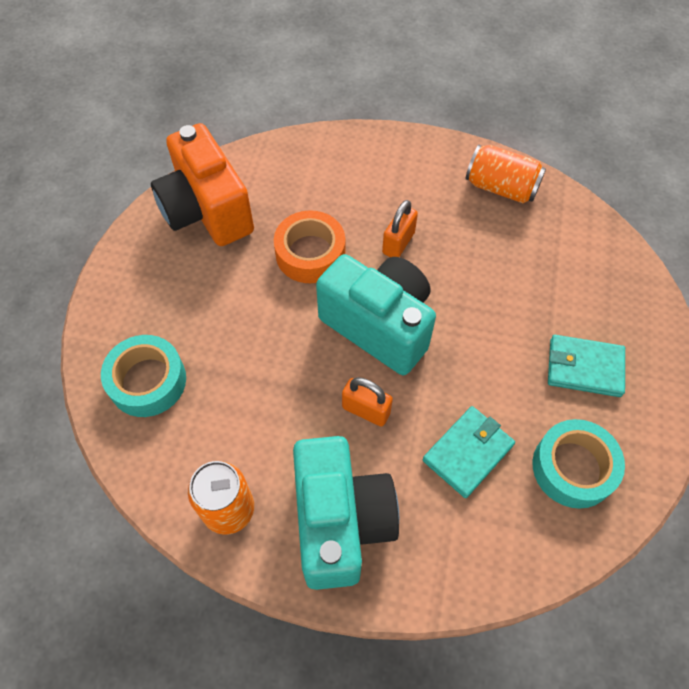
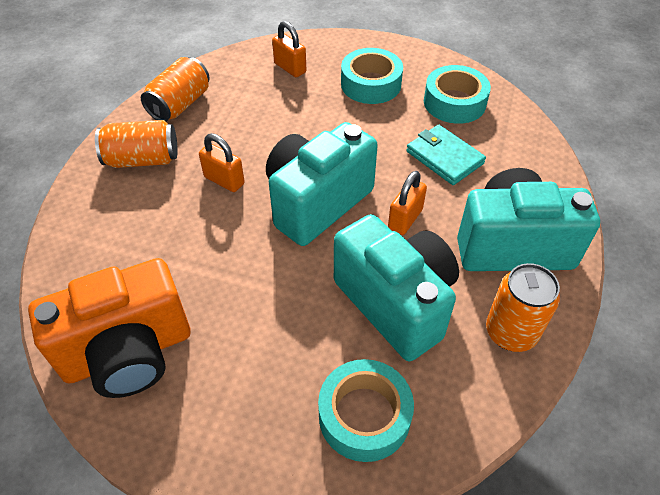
camera: 85 degrees left, 10 degrees down
(259, 403) = (396, 303): none -> turquoise camera
(310, 254) = (220, 251): orange tape -> none
(416, 174) = (142, 159): none -> orange can
(584, 367) = (371, 84): turquoise wallet -> turquoise tape
(591, 278) = (290, 68): none -> orange padlock

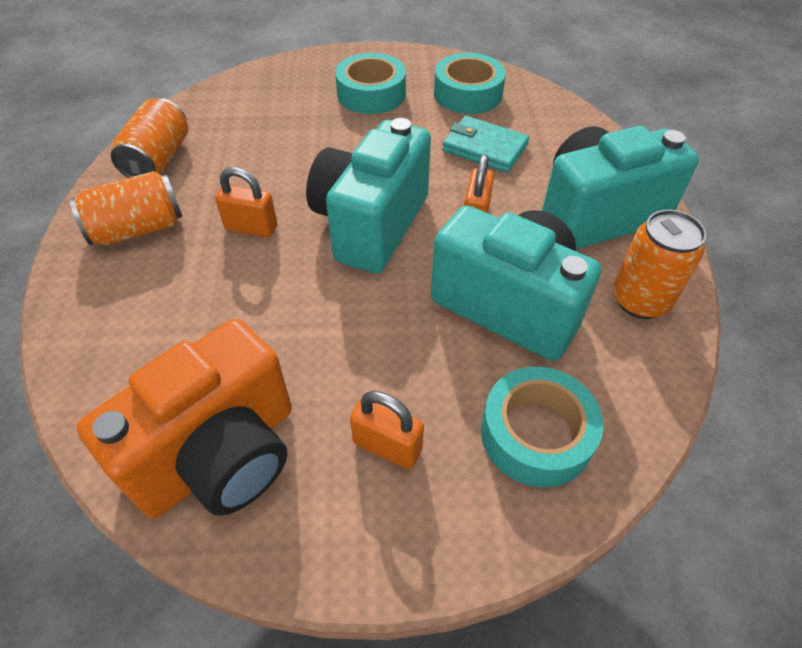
camera: 20 degrees left, 0 degrees up
(290, 68) = (273, 96): orange padlock -> orange padlock (387, 446)

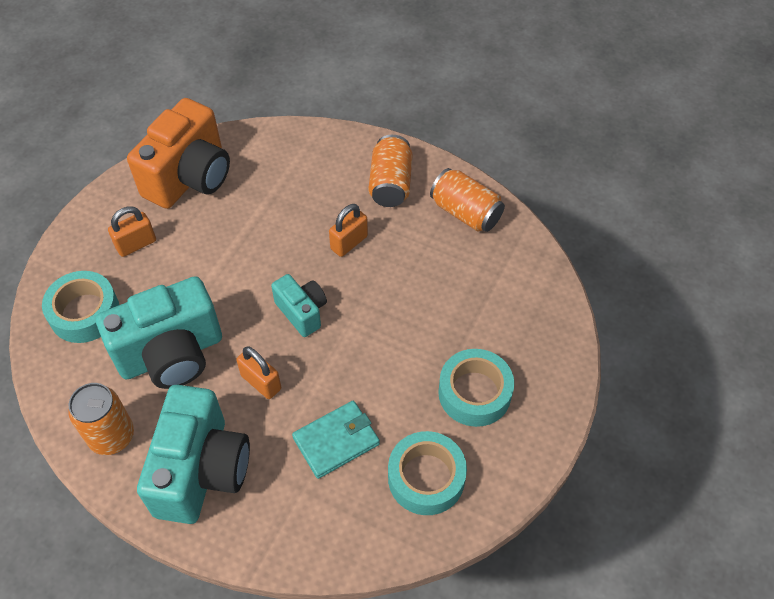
camera: 120 degrees right, 5 degrees up
(220, 455) = (190, 177): orange camera -> orange camera turned 135 degrees counterclockwise
(371, 225) = (302, 312): turquoise camera -> turquoise camera, size x0.53

